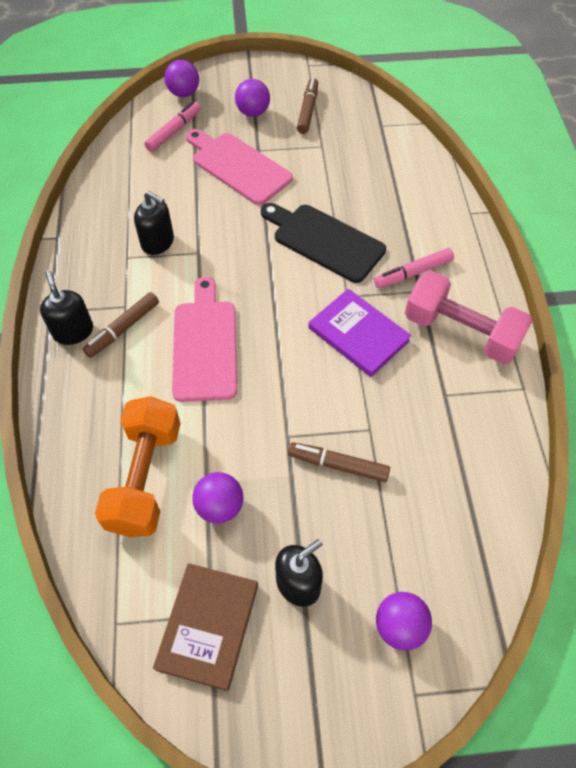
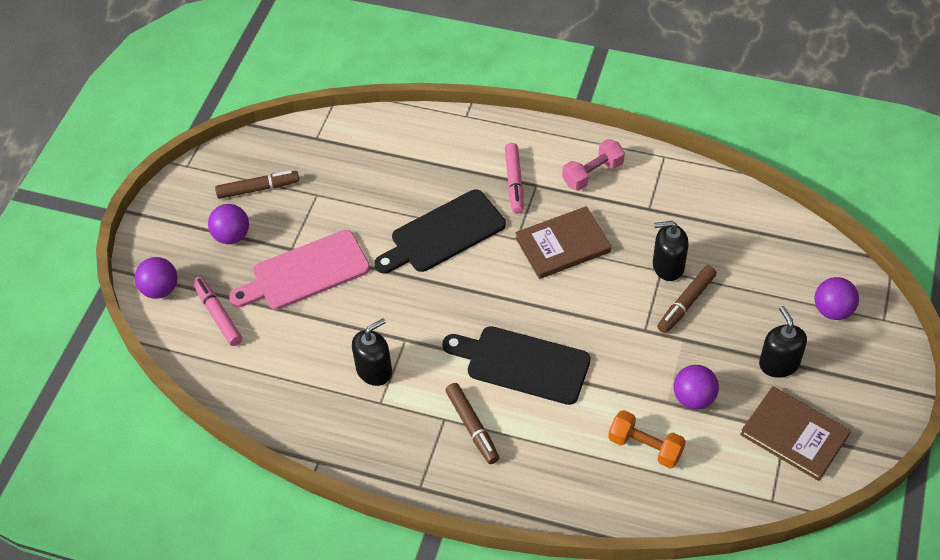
camera: 65 degrees left, 5 degrees down
(73, 331) = (455, 471): black soap dispenser -> black soap dispenser (668, 266)
(145, 477) = (645, 447): orange dumbbell -> orange dumbbell, size x0.60
(205, 345) = (522, 364): pink cutting board -> black cutting board
(308, 110) = (258, 189): brown marker -> brown marker turned 135 degrees clockwise
(358, 334) = (563, 245): purple book -> brown book
(461, 332) = (592, 174): pink dumbbell -> pink dumbbell, size x0.60

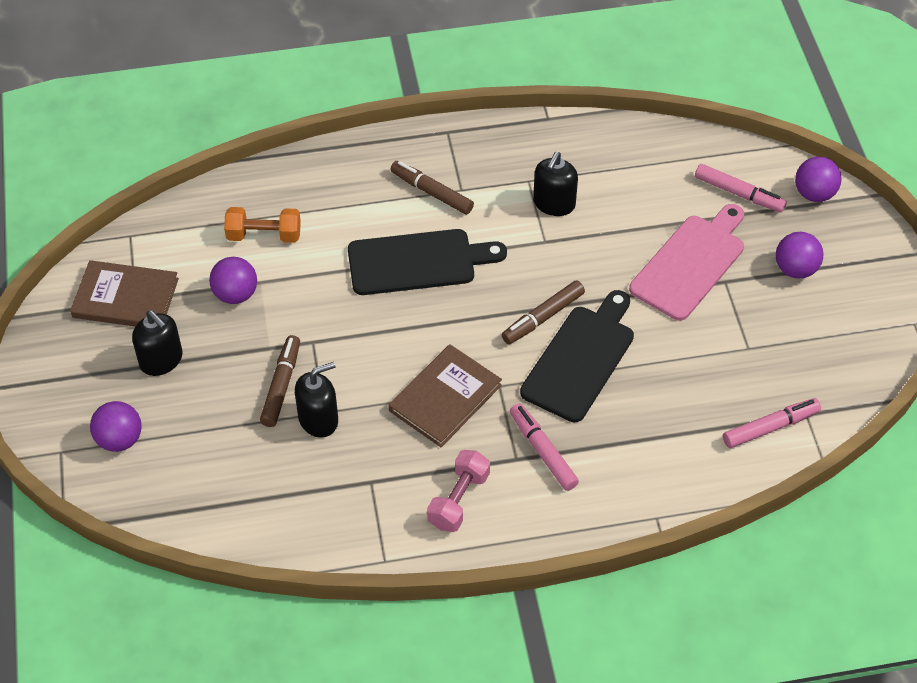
camera: 150 degrees right, 0 degrees up
(258, 189) = (815, 328): brown marker -> brown marker (543, 317)
(347, 138) = (770, 427): none -> pink marker

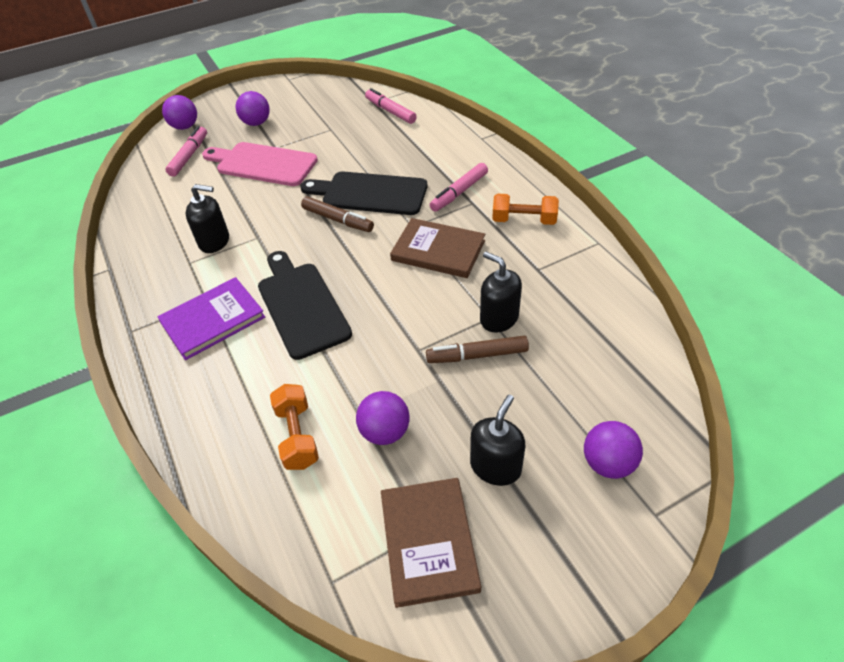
camera: 105 degrees left, 5 degrees down
(432, 192) = (213, 320): brown marker -> purple book
(458, 500) = (524, 220): pink dumbbell -> orange dumbbell

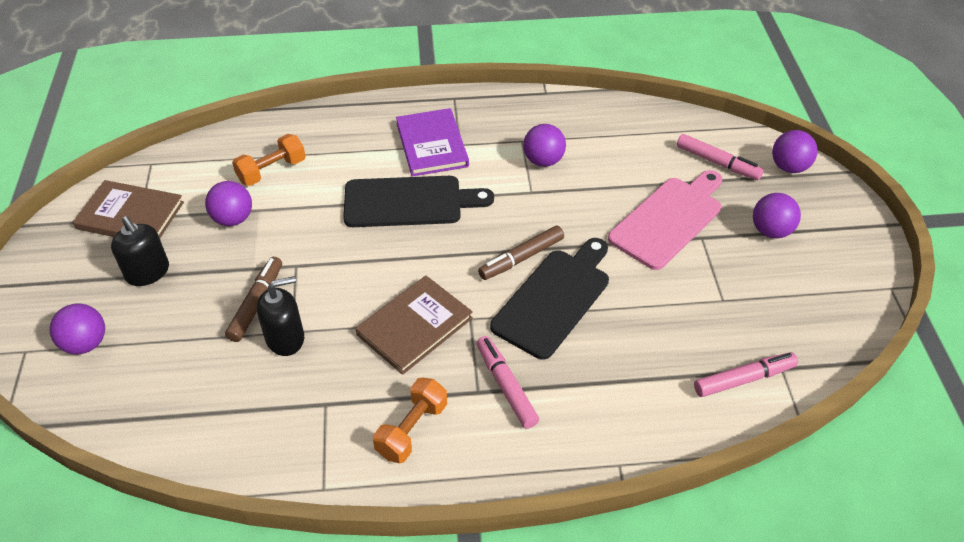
camera: 110 degrees right, 0 degrees up
(214, 241) = (543, 161): black soap dispenser -> purple ball
(297, 436) = (272, 171): orange dumbbell -> orange dumbbell turned 45 degrees counterclockwise

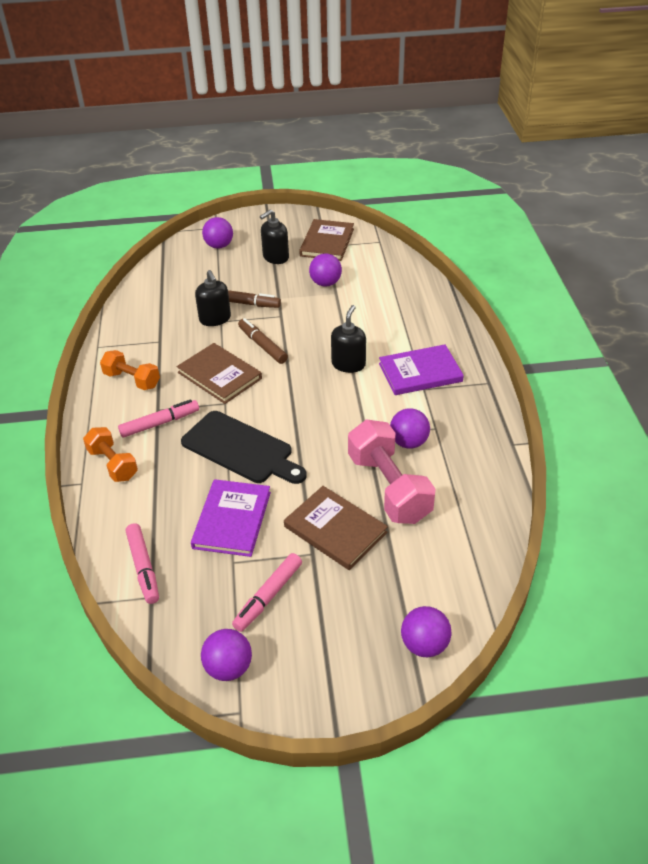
camera: 90 degrees right, 5 degrees down
(272, 171) = (377, 293): orange dumbbell -> orange dumbbell (113, 464)
(409, 202) = (348, 364): black cutting board -> black soap dispenser
(521, 258) = (286, 429): brown marker -> brown marker (262, 345)
(608, 179) = (389, 488): none -> pink dumbbell
(665, 303) = (232, 520): none -> purple book
(668, 219) = (335, 529): pink cutting board -> brown book
(717, 163) = (423, 577): pink marker -> pink marker (268, 596)
(771, 231) = (322, 612): purple ball -> purple ball (228, 668)

